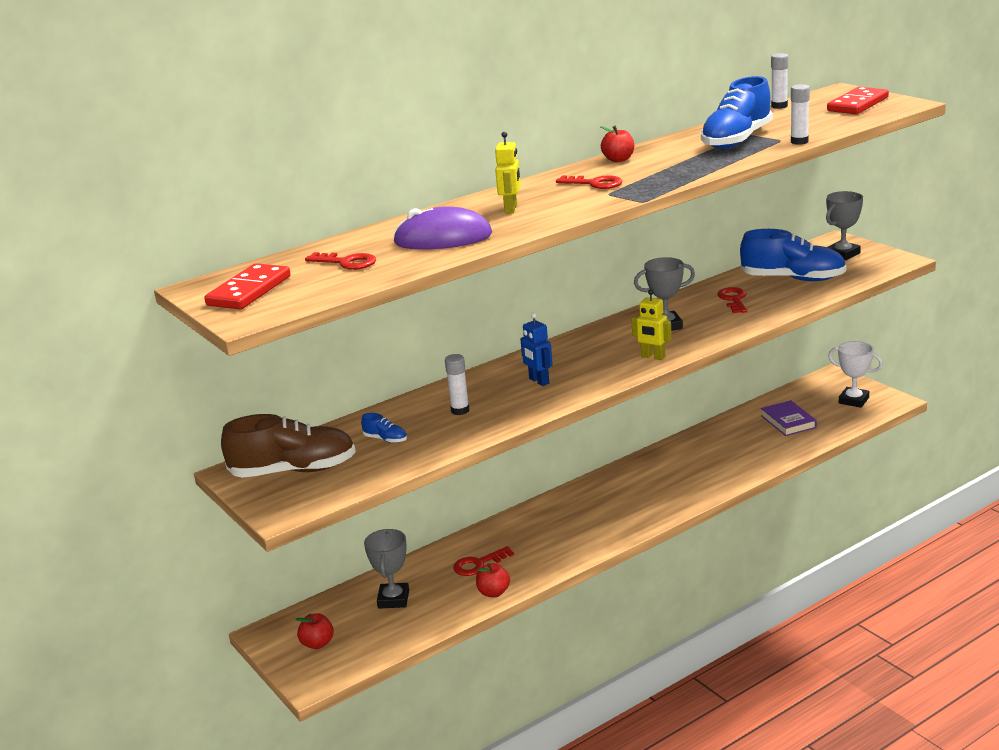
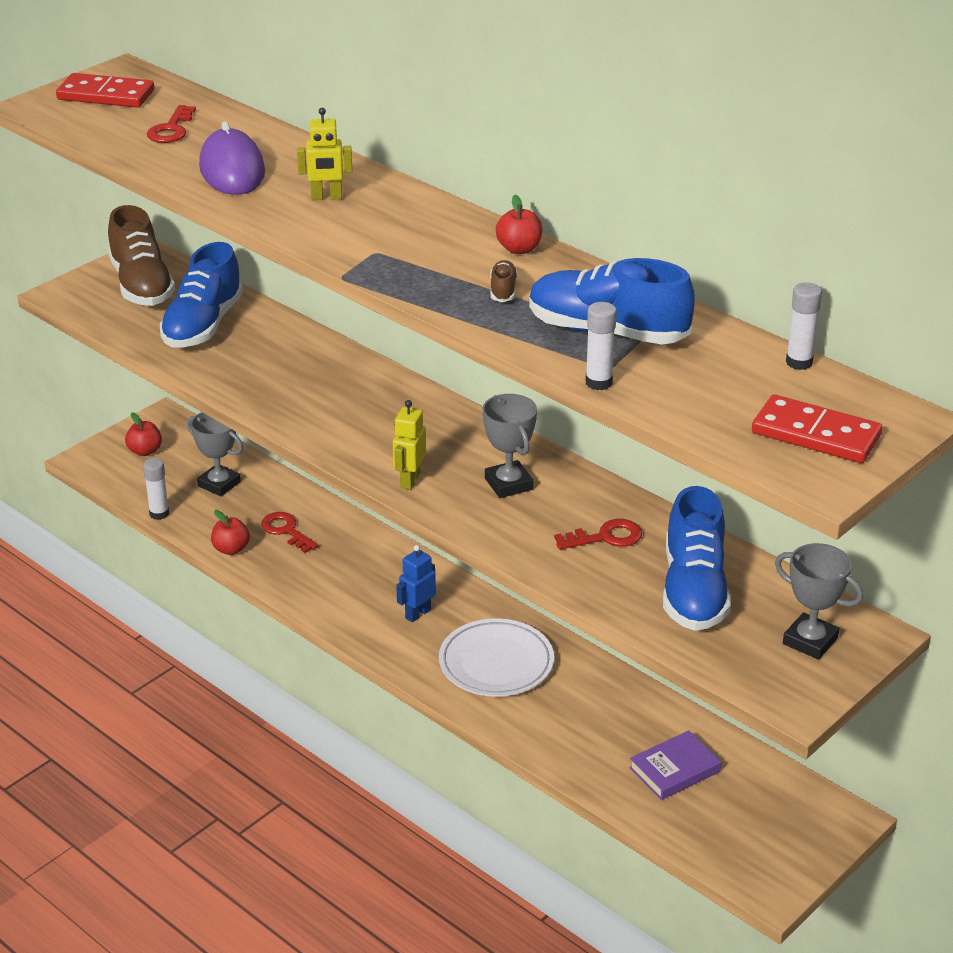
camera: 75 degrees right, 10 degrees up
(385, 439) = (203, 325): blue shoe -> blue shoe, size x2.41
(393, 599) = (219, 484): grey trophy -> grey trophy turned 45 degrees clockwise
(460, 410) = (266, 360): white glue stick -> white glue stick (159, 514)
(538, 381) = (340, 403): blue robot -> blue robot (417, 614)
(595, 184) = (416, 241): red key -> none
(672, 477) = (496, 663): none -> white plate
(676, 162) = (503, 290): none -> brown shoe
(853, 400) = (762, 842): white trophy -> none

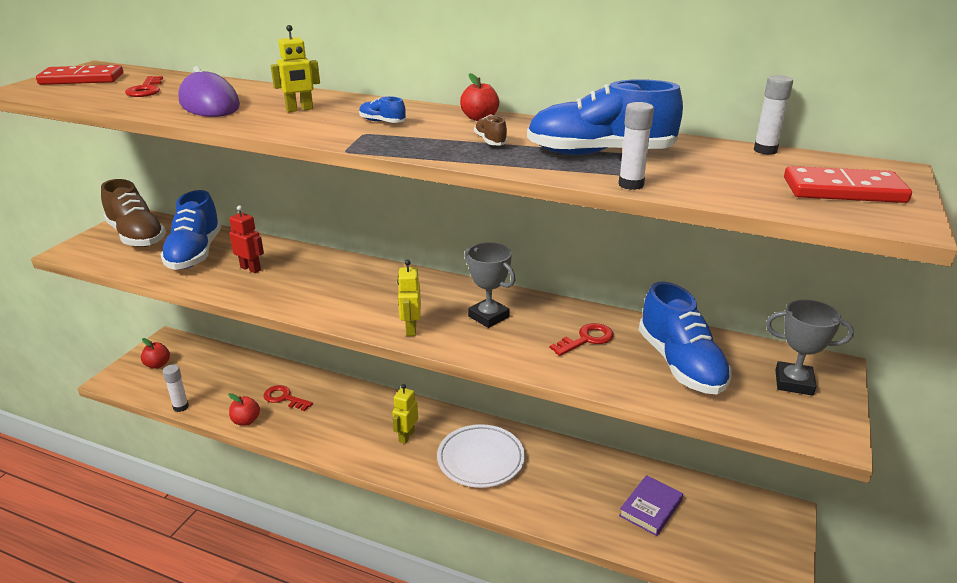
camera: 20 degrees left, 5 degrees down
(219, 484) = (222, 376): grey trophy -> none
(260, 361) = (251, 268): none -> red robot
(405, 236) = (382, 122): none -> blue shoe
(417, 614) = (406, 436): blue robot -> yellow robot

